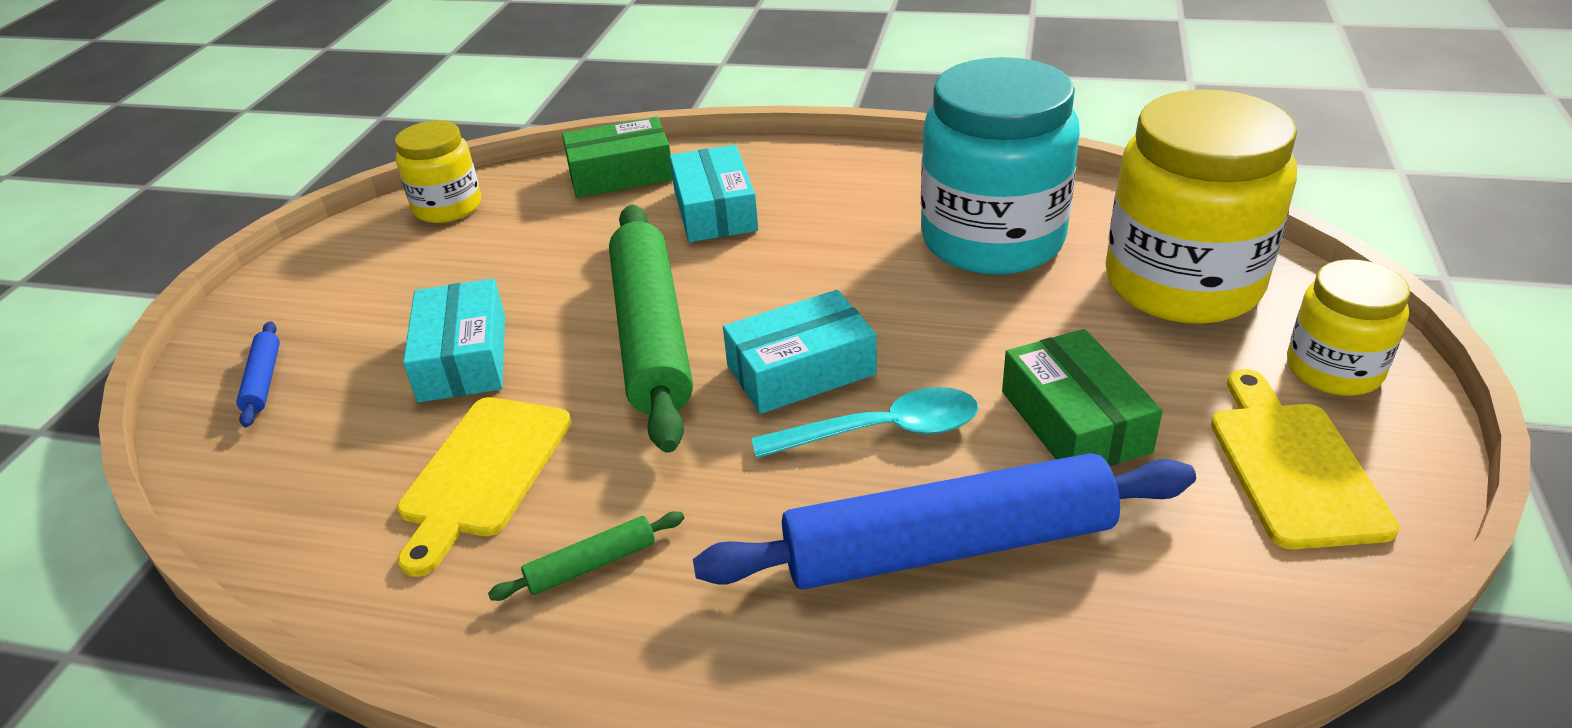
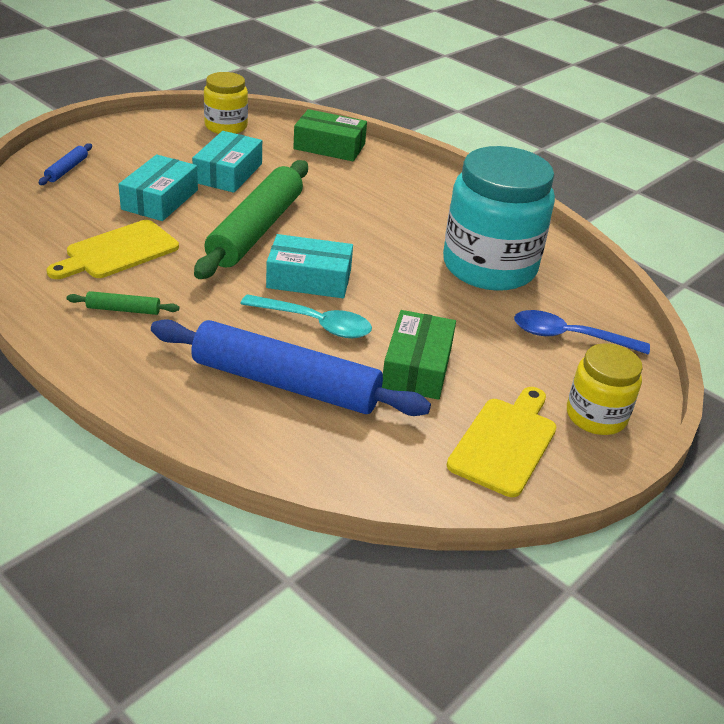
camera: 25 degrees right, 0 degrees up
(715, 210) = (357, 186): turquoise box -> turquoise box (228, 173)
(1182, 283) = (569, 337): yellow jar -> blue spoon

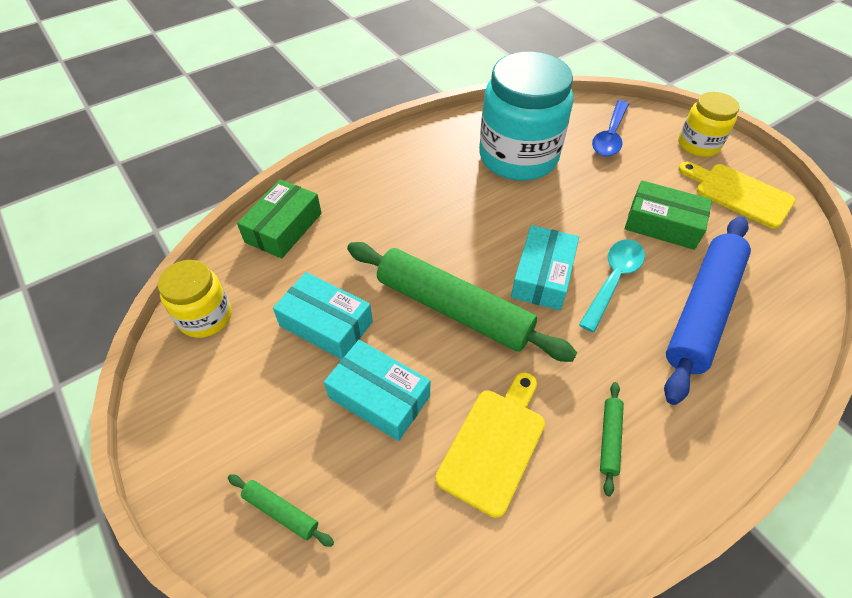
camera: 75 degrees left, 15 degrees up
(67, 169) = (281, 512): blue rolling pin -> green rolling pin
(118, 251) = (494, 444): yellow cutting board -> yellow cutting board turned 120 degrees counterclockwise

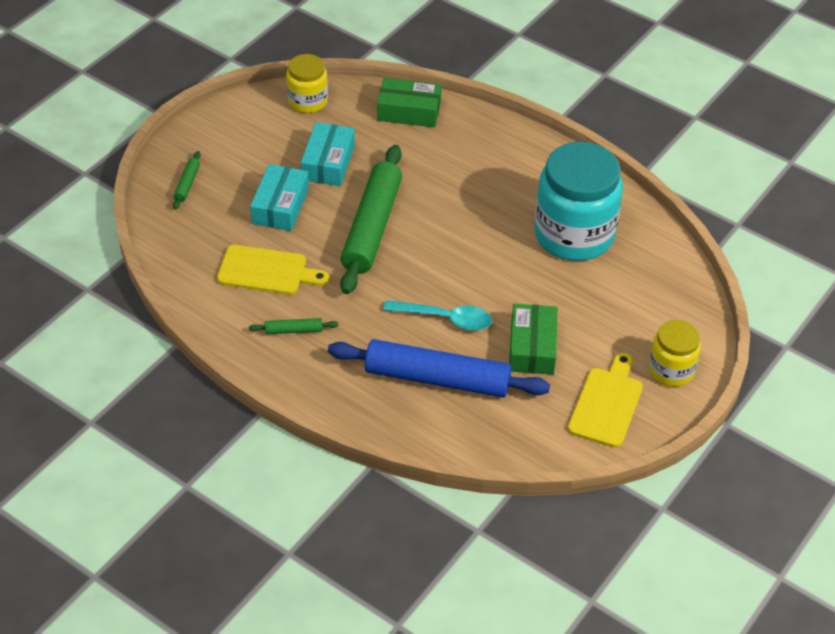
camera: 70 degrees right, 5 degrees down
(542, 276) = (429, 274): turquoise box -> none
(610, 136) = (646, 298): blue spoon -> none

